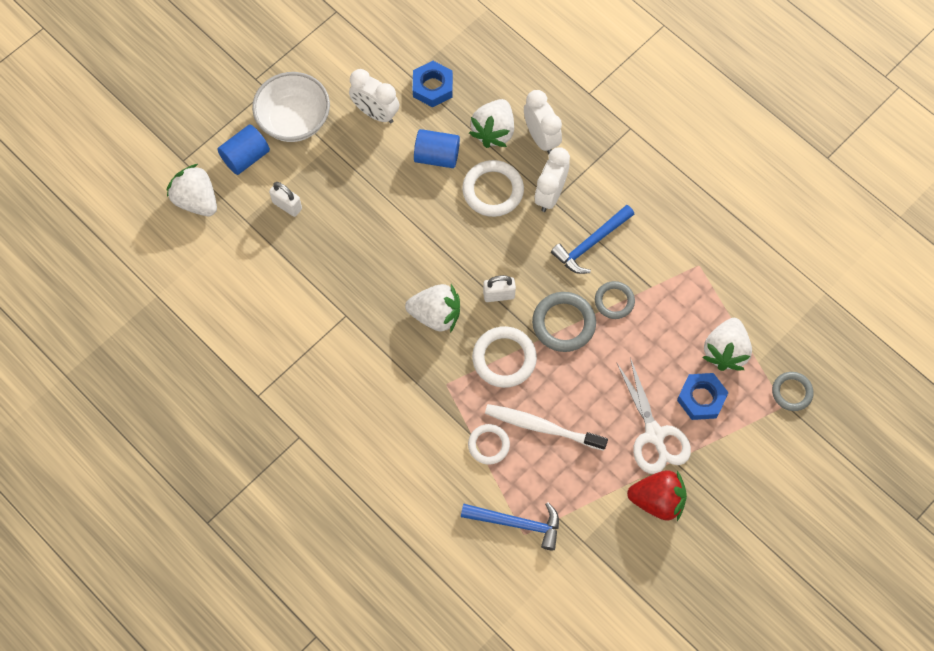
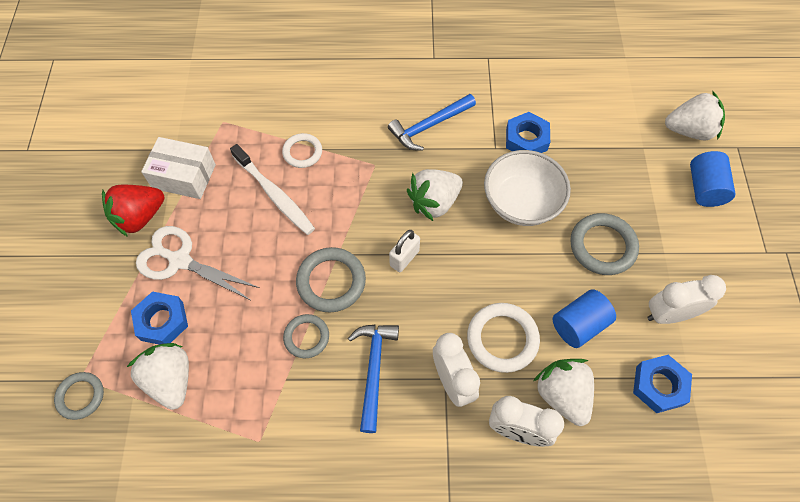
camera: 135 degrees right, 5 degrees down
(287, 205) = (630, 182): white padlock -> none
(294, 120) = (714, 248): white bowl -> white bowl (521, 202)
(316, 301) = (526, 139): none -> blue nut
(362, 185) = (602, 246): none -> grey ring
(504, 358) = (351, 216): white ring -> none
(517, 523) = (234, 123): blue hammer -> blue hammer (429, 126)
(542, 427) = (274, 194): white toothbrush -> white toothbrush turned 75 degrees clockwise
(596, 507) = (184, 176): none -> white box

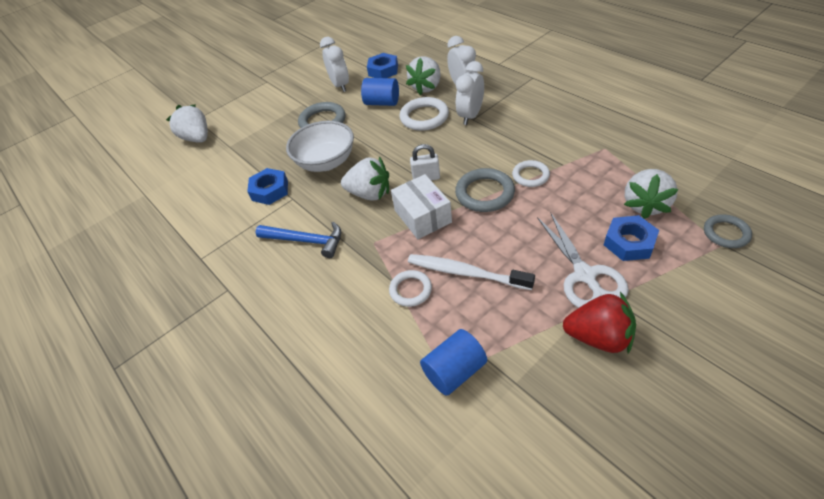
camera: 125 degrees left, 15 degrees down
(184, 176) = (528, 346): white box -> white box (422, 216)
(274, 194) = (465, 273): white toothbrush -> white toothbrush turned 75 degrees counterclockwise
(306, 337) = (530, 176): grey ring -> white ring
(374, 370) = (506, 141): blue hammer -> none
(669, 314) = (340, 85): white clock -> white clock turned 150 degrees counterclockwise
(704, 188) = (241, 114): blue cylinder -> blue cylinder (454, 371)

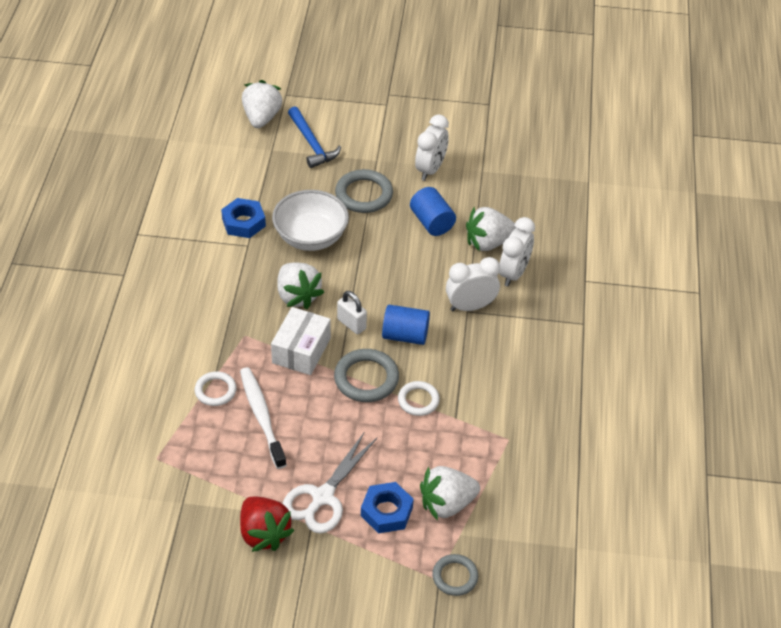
camera: 40 degrees right, 0 degrees up
(306, 241) = (209, 289): blue hammer -> blue hammer (312, 144)
(383, 70) = (486, 188): blue nut -> none
(424, 117) = (437, 270): white ring -> none
(454, 371) = (164, 461): blue cylinder -> blue cylinder (405, 335)

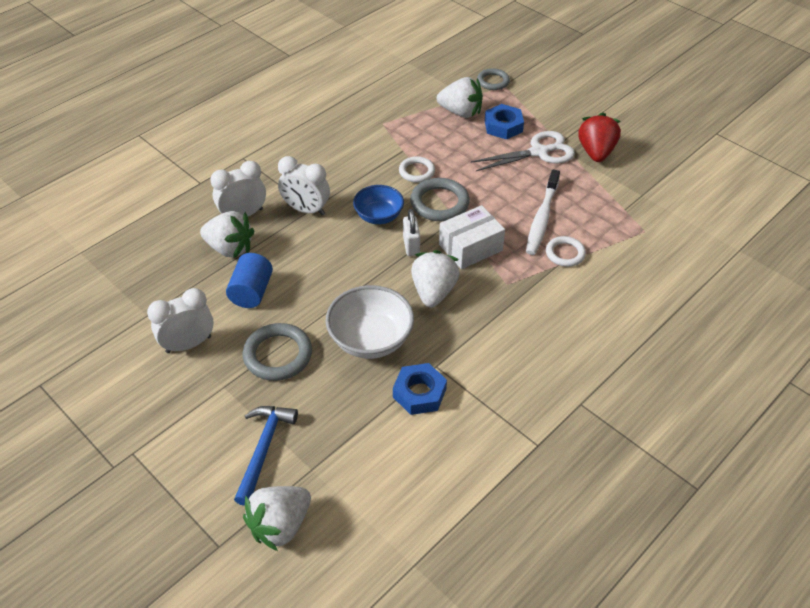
camera: 140 degrees left, 0 degrees up
(405, 335) = (379, 216): blue cylinder -> blue bowl

